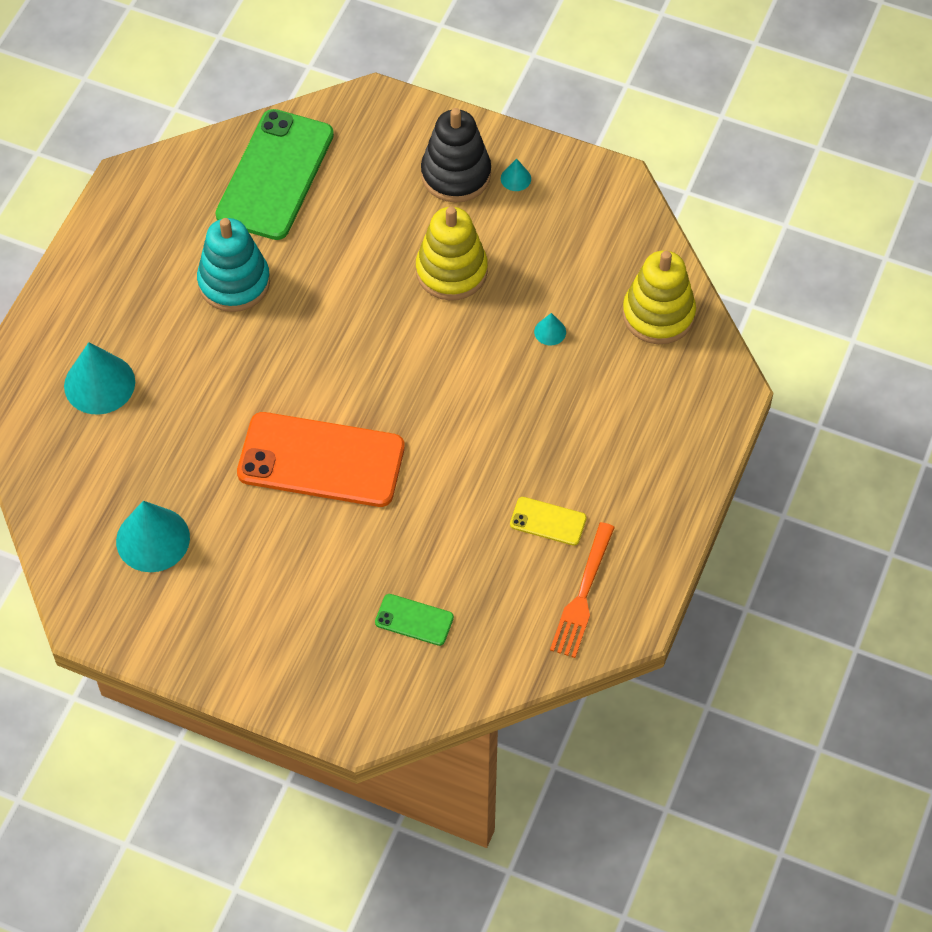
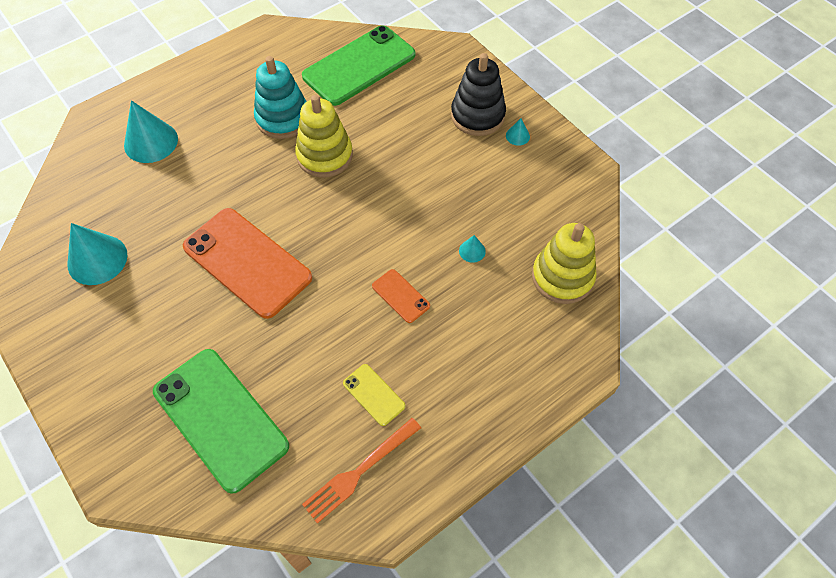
camera: 30 degrees right, 0 degrees up
(414, 620) = (220, 418): green phone -> green phone, size x2.24
(451, 271) = (430, 176): yellow stacking toy -> yellow stacking toy (325, 156)
(508, 414) = (400, 296): none -> orange phone

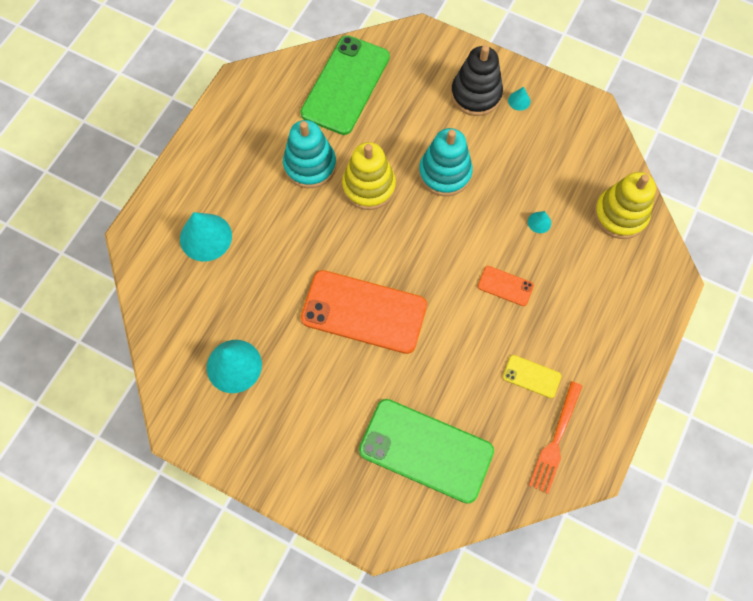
camera: 25 degrees left, 10 degrees up
(404, 171) = (445, 173): none -> turquoise stacking toy

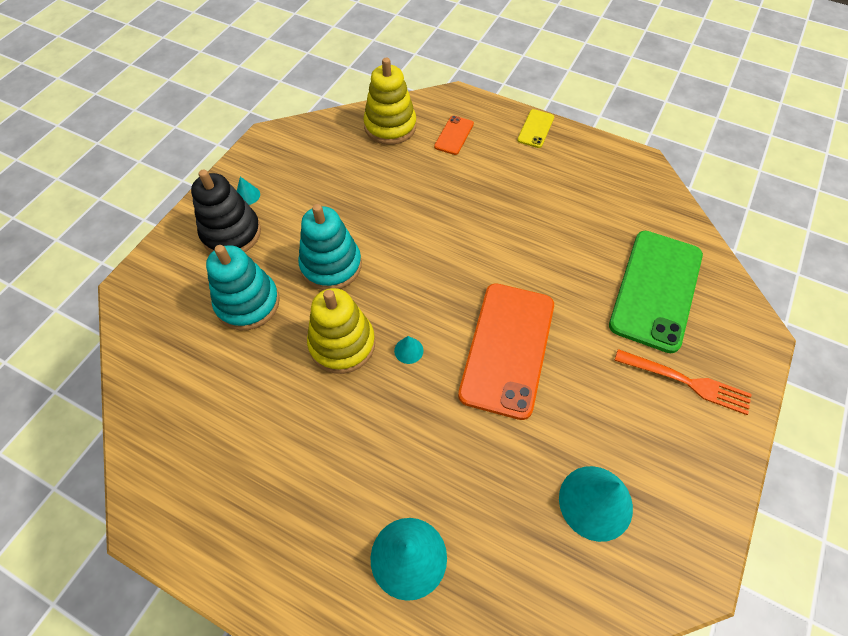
camera: 90 degrees left, 10 degrees down
(310, 165) = (305, 414): turquoise stacking toy -> turquoise stacking toy (248, 303)
(345, 85) = (187, 372): green phone -> none
(505, 286) = (468, 217): orange phone -> orange phone (454, 135)
(531, 376) = (562, 200): yellow phone -> yellow phone (535, 129)
(539, 222) = (396, 186): turquoise cone -> turquoise cone (408, 350)
(555, 441) = (623, 186): orange fork -> orange fork (687, 382)

